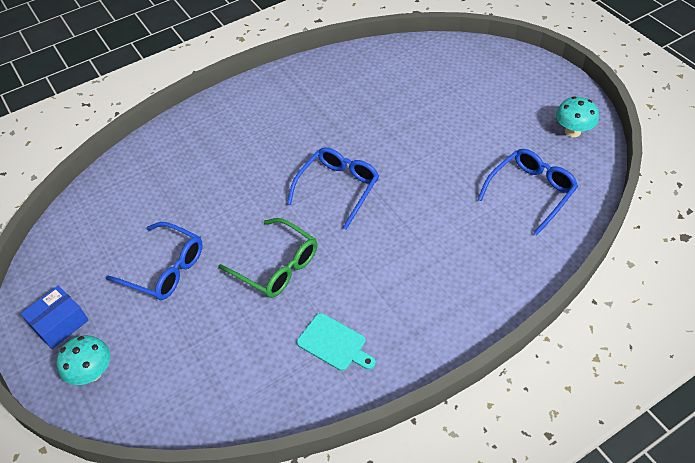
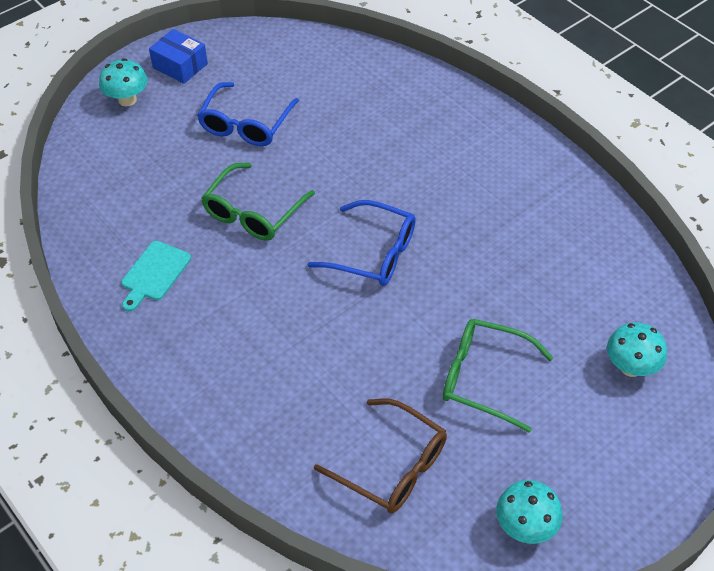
camera: 80 degrees right, 0 degrees up
(454, 69) = (630, 367): none -> turquoise mushroom
(459, 137) = (485, 378): none -> green glasses
(530, 192) = (391, 465): blue glasses -> brown glasses

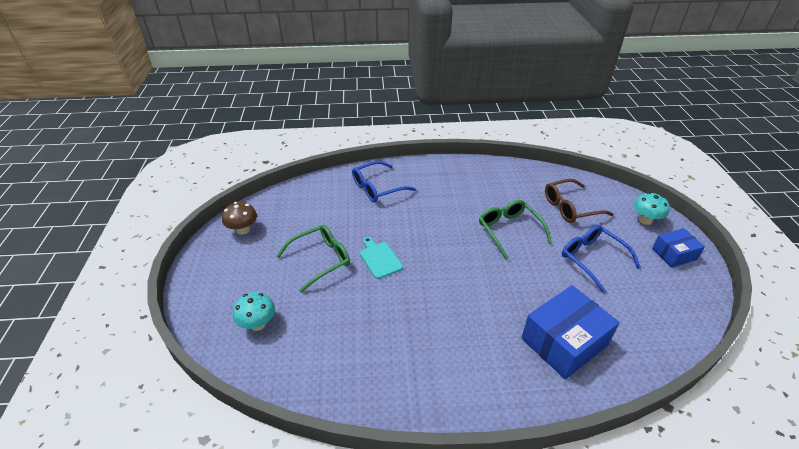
camera: 125 degrees right, 10 degrees down
(154, 274) = (492, 184): turquoise cutting board -> turquoise cutting board (379, 258)
(373, 253) = (439, 262): blue glasses -> blue glasses (377, 188)
(391, 465) = (316, 207): brown glasses -> brown glasses (570, 207)
(394, 110) = (564, 342): none -> blue box
(525, 526) = (243, 230): turquoise mushroom -> brown mushroom

